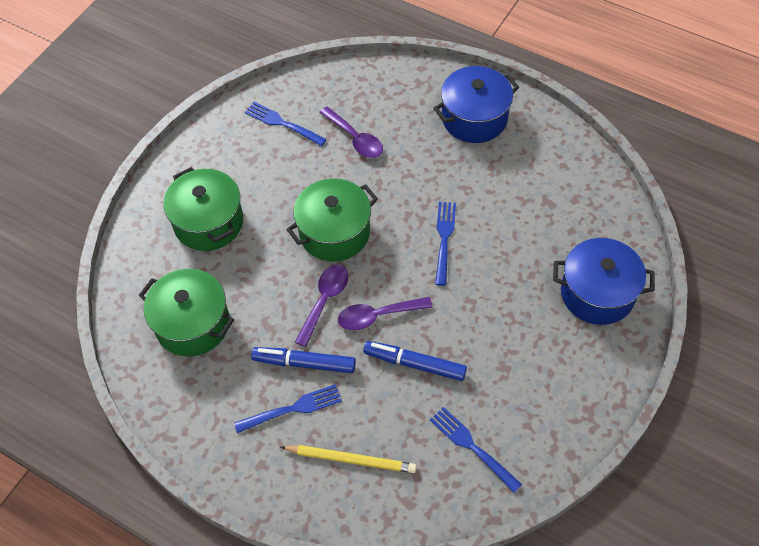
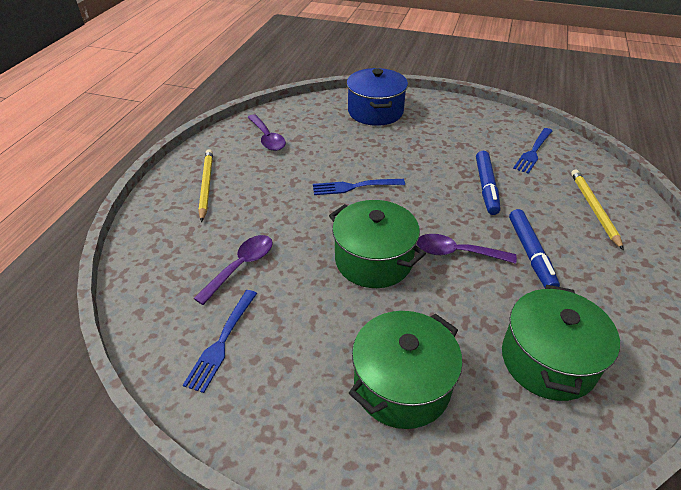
camera: 105 degrees left, 15 degrees down
(292, 409) = (580, 253): blue fork -> none
(378, 316) = (453, 215): purple spoon -> purple spoon (267, 138)
(474, 118) = (206, 185): blue pot -> yellow pencil

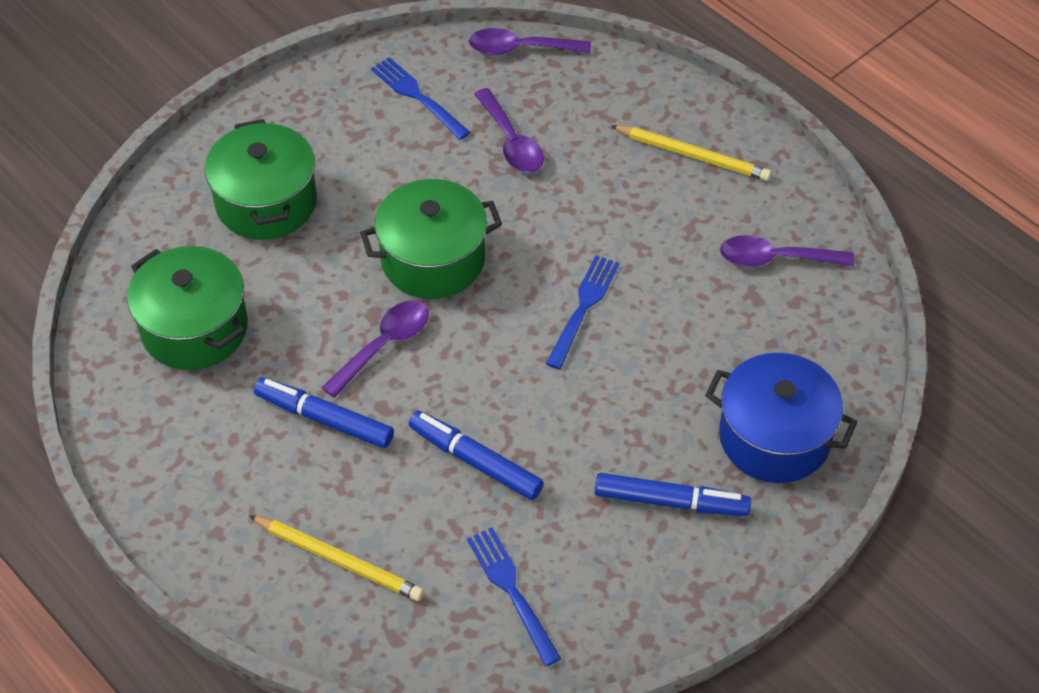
camera: 120 degrees right, 10 degrees up
(135, 302) = (520, 49): none -> purple spoon
(438, 127) = (670, 501): none -> blue marker

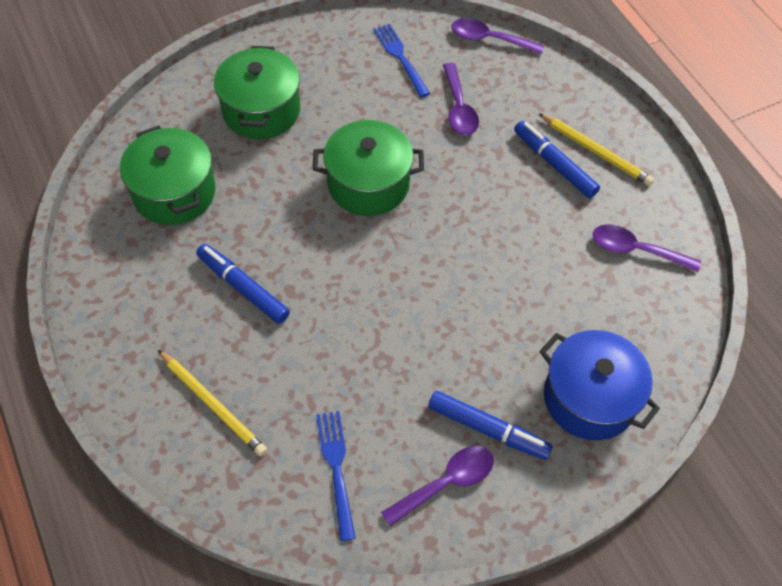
camera: 15 degrees right, 5 degrees up
(384, 345) = (308, 242): purple spoon -> purple spoon (446, 483)
(475, 461) = (345, 353): blue marker -> blue marker (554, 164)
(583, 307) = (470, 251): blue fork -> none

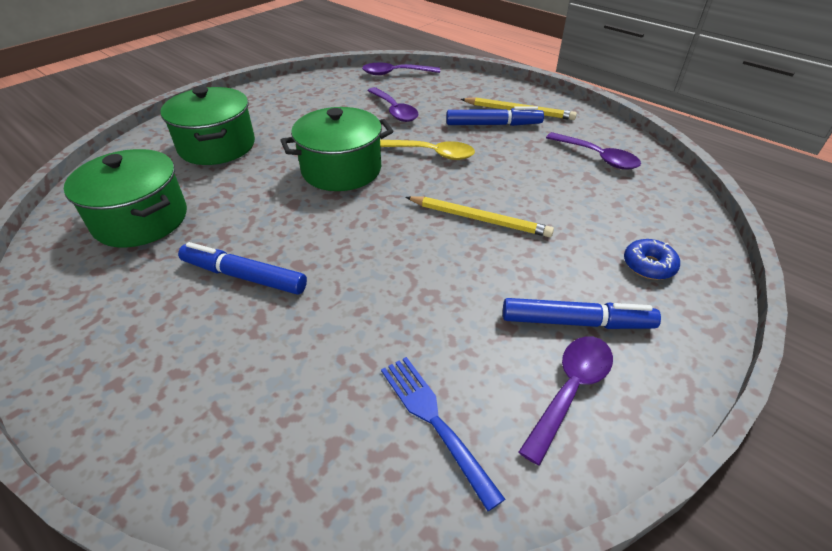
camera: 20 degrees left, 15 degrees down
(213, 404) = (244, 402): yellow pencil -> yellow pencil (479, 219)
(400, 57) = (329, 94): blue fork -> none
(467, 190) = (433, 153): none -> yellow spoon
(554, 164) = (493, 124): blue marker -> blue marker turned 150 degrees clockwise
(589, 398) = (648, 265): blue pot -> blue donut
(636, 250) = (597, 157): purple spoon -> purple spoon turned 135 degrees counterclockwise

